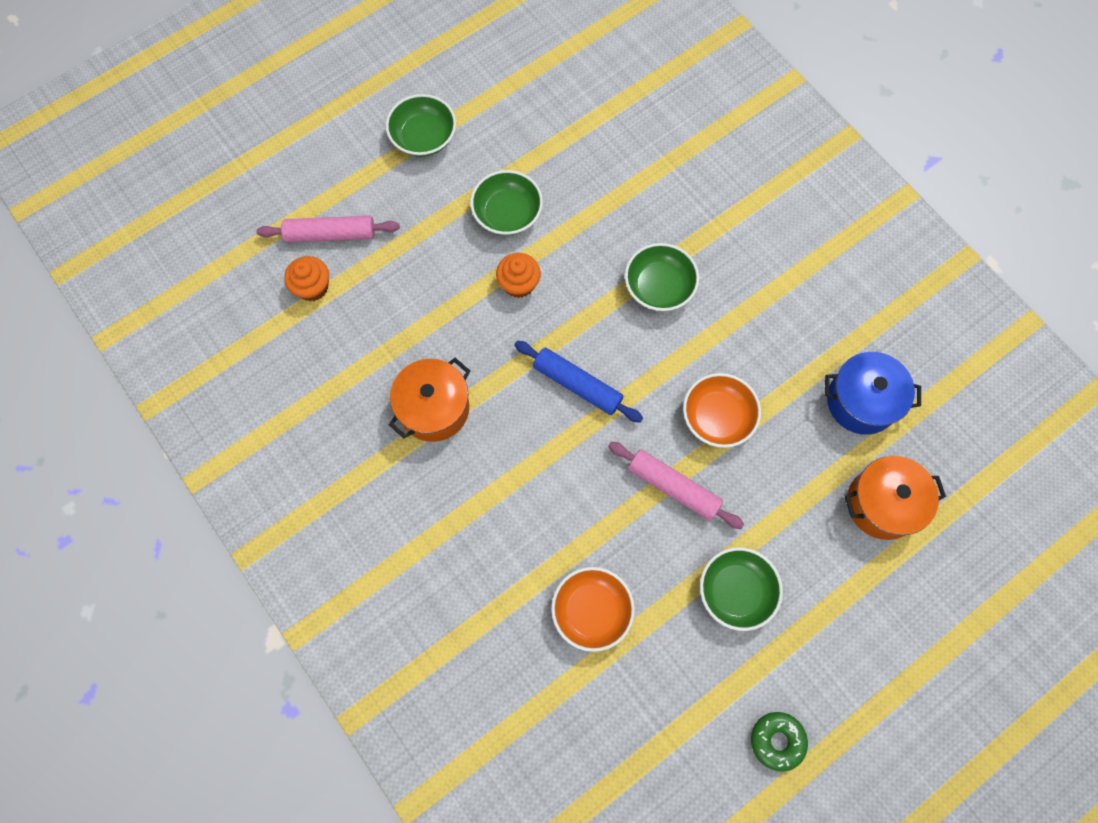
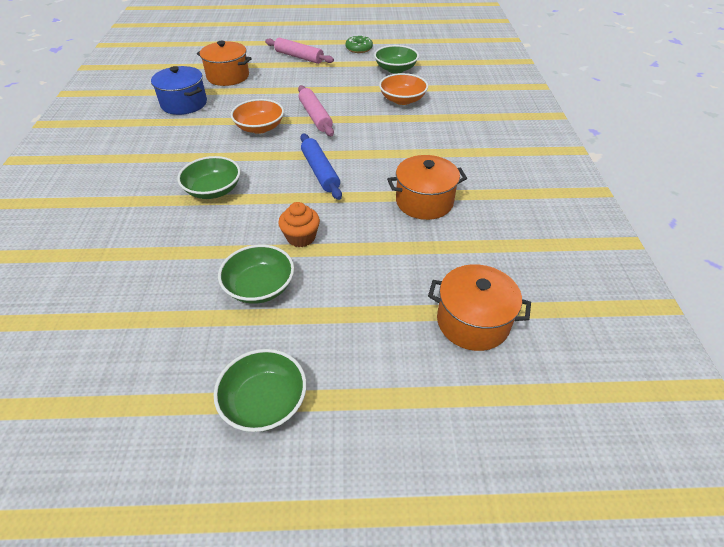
camera: 145 degrees left, 25 degrees down
(312, 287) = (473, 322): orange cupcake -> orange pot
(330, 234) = (429, 358): pink rolling pin -> pink rolling pin (299, 57)
(736, 591) = (327, 81): green bowl -> green bowl (395, 69)

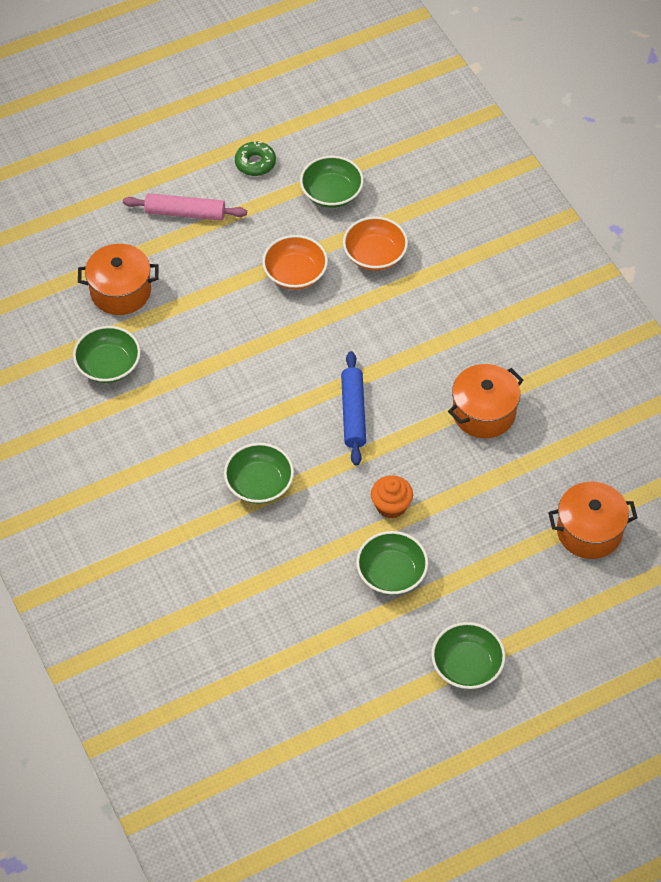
camera: 25 degrees left, 10 degrees up
(184, 104) = (108, 365): blue pot -> green bowl
(260, 128) = (237, 371): orange bowl -> orange bowl (295, 273)
(315, 116) = (289, 326): pink rolling pin -> none
(320, 171) = (353, 413): blue rolling pin -> blue rolling pin turned 45 degrees clockwise

